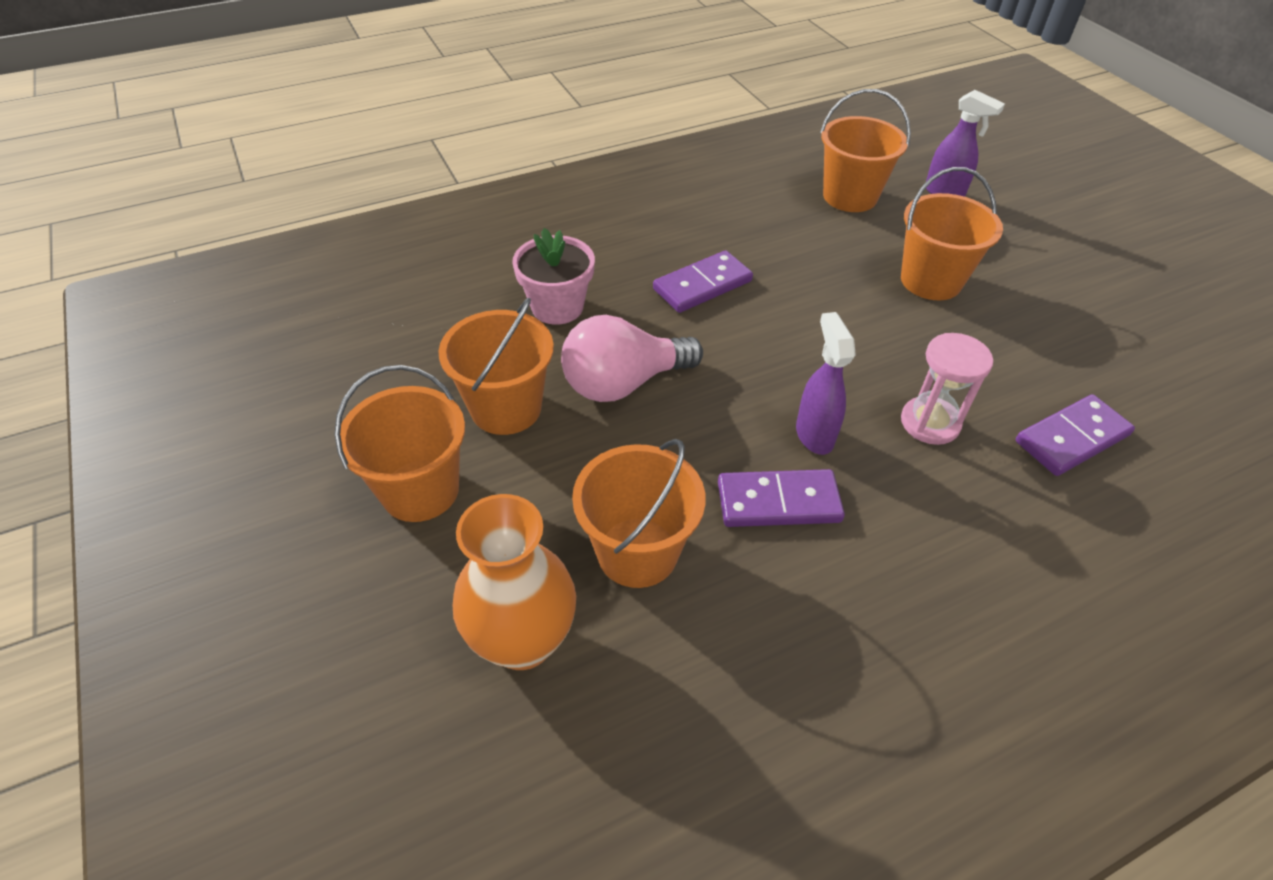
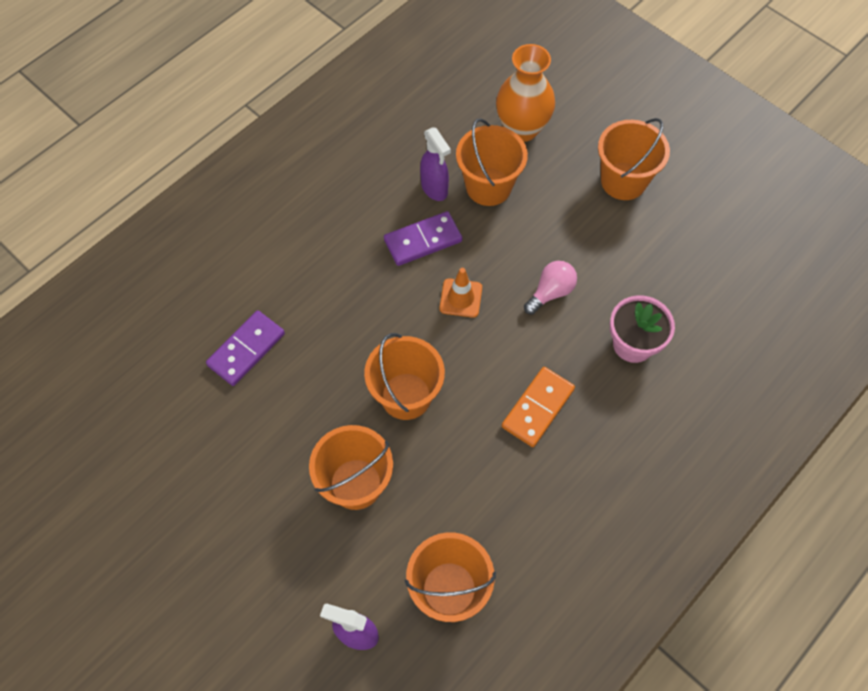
camera: 160 degrees right, 15 degrees up
(506, 408) = (612, 248): orange bucket -> orange bucket (406, 396)
(623, 383) = (550, 292): pink light bulb -> pink light bulb, size x0.61
(702, 285) = (537, 408): purple domino -> orange domino
(749, 411) = (460, 298): none -> orange traffic cone
(814, 434) = (414, 294): purple spray bottle -> purple spray bottle (434, 189)
(930, 423) = (341, 330): pink hourglass -> none

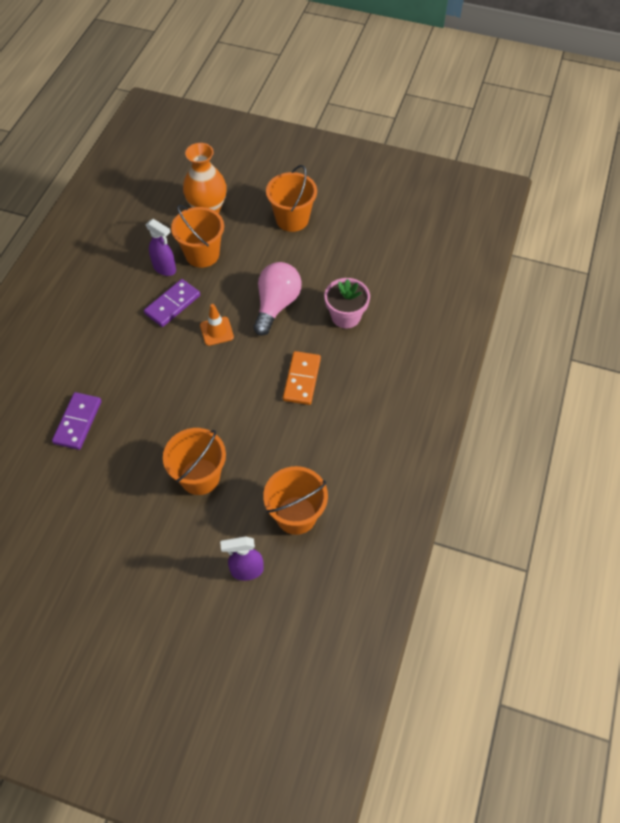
camera: 25 degrees left, 5 degrees down
(406, 396) = (208, 407): orange bucket -> none
(550, 292) = (276, 305): pink light bulb -> pink light bulb, size x1.64

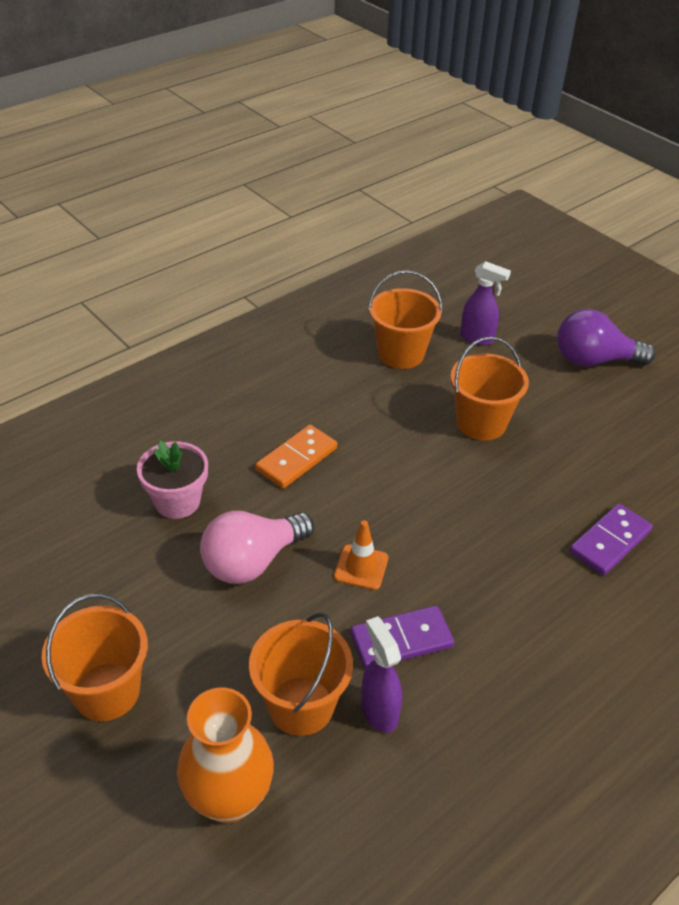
camera: 150 degrees left, 15 degrees down
(139, 600) = (593, 360): none -> purple light bulb

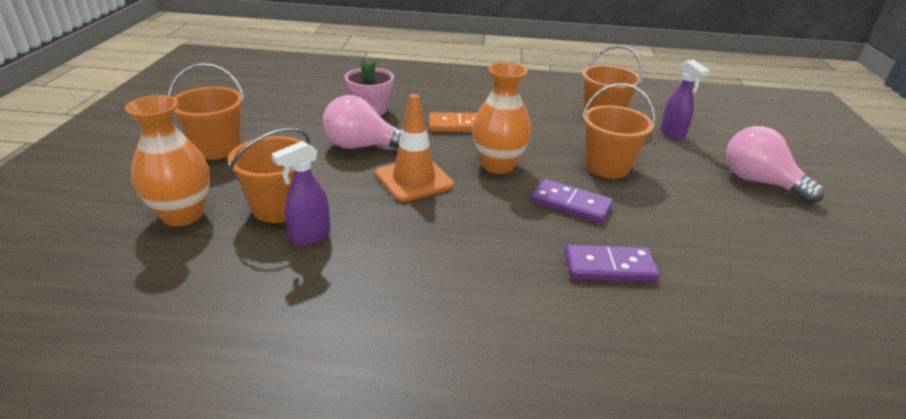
camera: 45 degrees right, 10 degrees down
(361, 567) = (414, 180): orange traffic cone -> orange traffic cone, size x1.65
(379, 711) = (309, 237): purple spray bottle -> purple spray bottle turned 150 degrees counterclockwise
(401, 490) = (498, 165): none -> orange vase
(401, 640) = (378, 219): purple domino -> purple domino (570, 204)
(593, 360) = (759, 182): purple light bulb -> pink light bulb

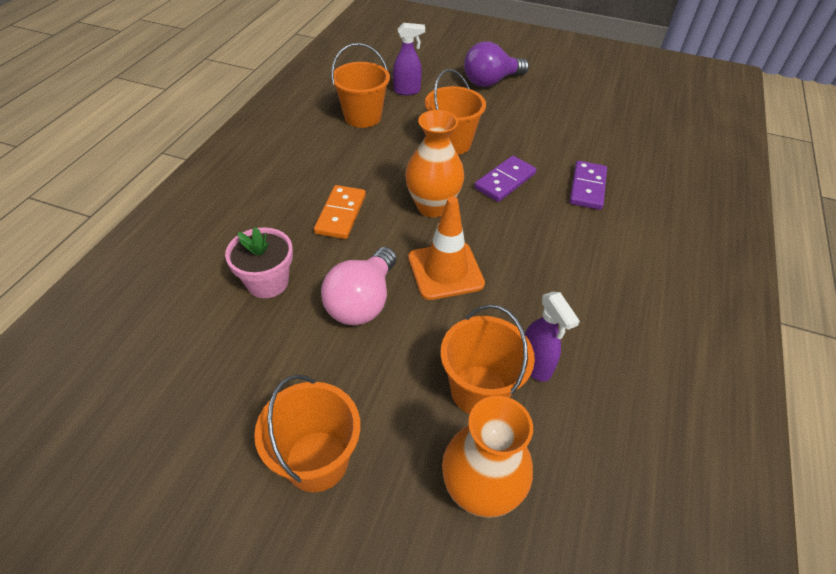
camera: 75 degrees left, 15 degrees up
(759, 182) = (491, 81): pink light bulb -> purple light bulb

